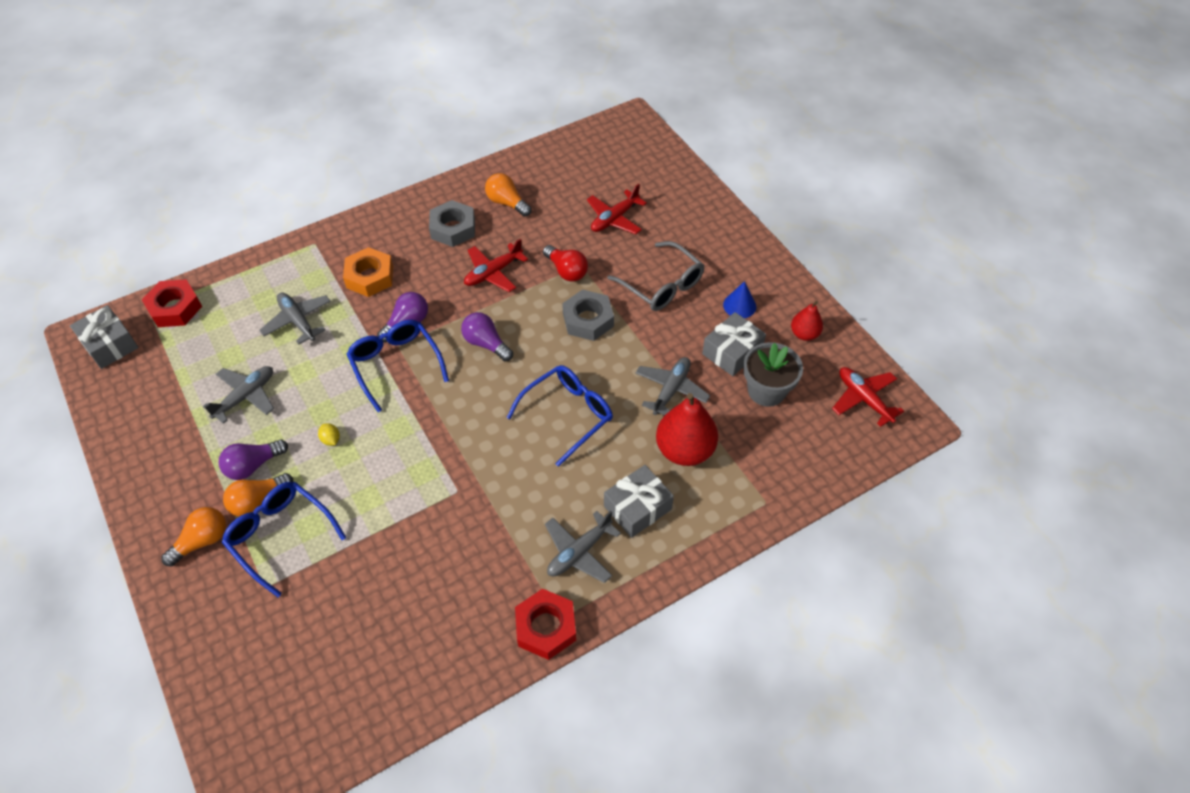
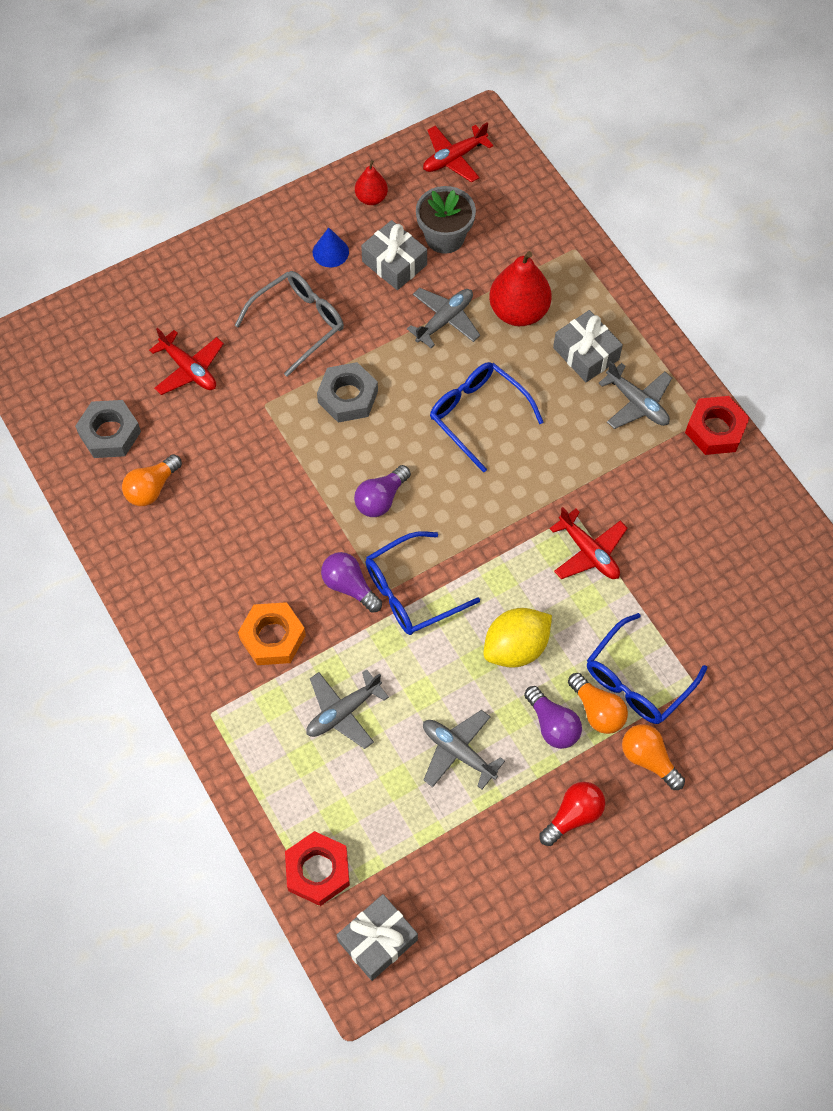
camera: 90 degrees left, 10 degrees up
(331, 439) = (516, 647): yellow lemon -> yellow lemon, size x2.47
(453, 228) = (194, 548): grey nut -> grey nut (110, 433)
(493, 273) = (272, 497): red plane -> red plane (588, 552)
(566, 271) = (272, 419): red light bulb -> red light bulb (573, 815)
(671, 390) = (444, 320): grey plane -> grey plane turned 105 degrees clockwise

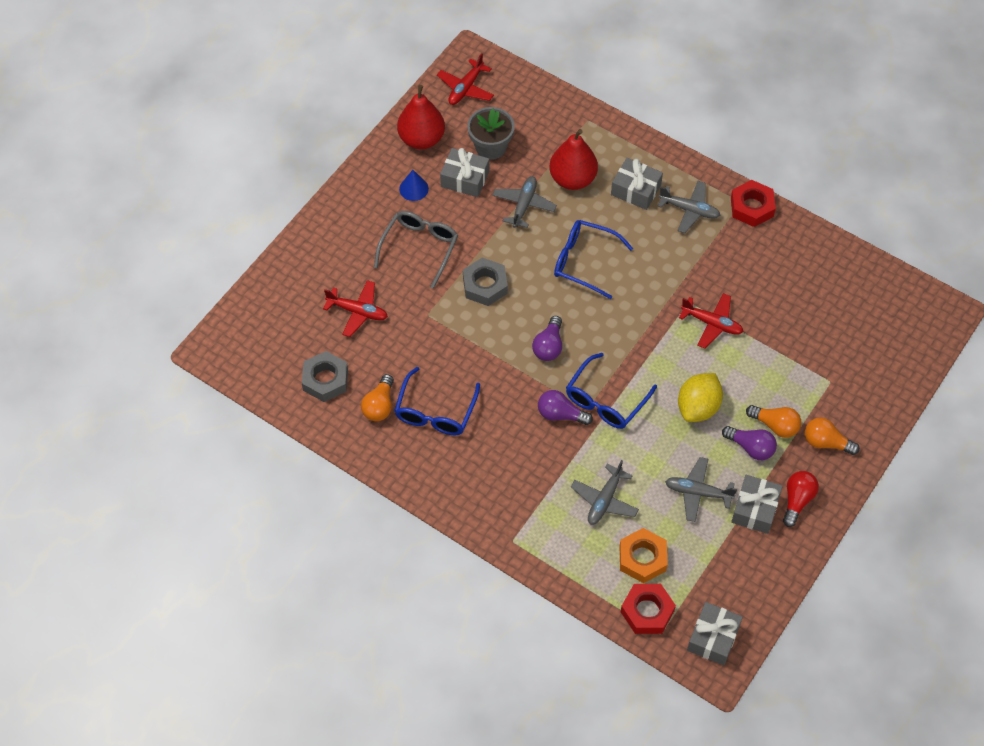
camera: 25 degrees left, 5 degrees down
(272, 637) = (526, 471): orange nut -> orange nut (642, 558)
(371, 198) = (421, 139): red pear -> red pear, size x1.79
(516, 803) = (755, 509): none -> grey gift
(637, 680) = (790, 394): blue glasses -> blue glasses (435, 412)

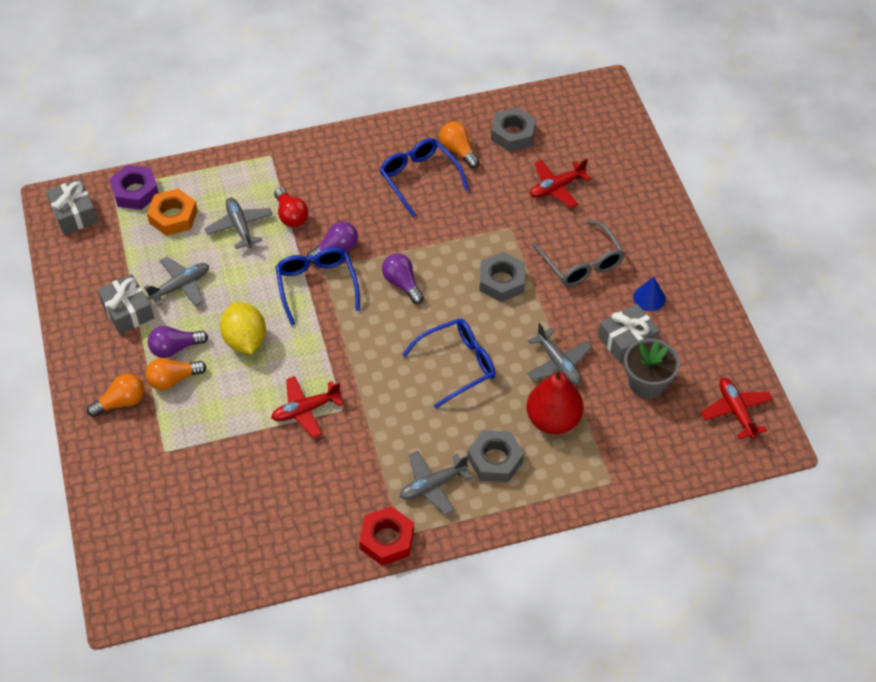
camera: 130 degrees right, 5 degrees down
(421, 139) = (701, 338): red pear -> none
(635, 190) = (495, 460): grey gift -> grey nut
(647, 611) = (135, 192): red nut -> purple nut
(797, 500) = (102, 343): red light bulb -> red light bulb (291, 215)

